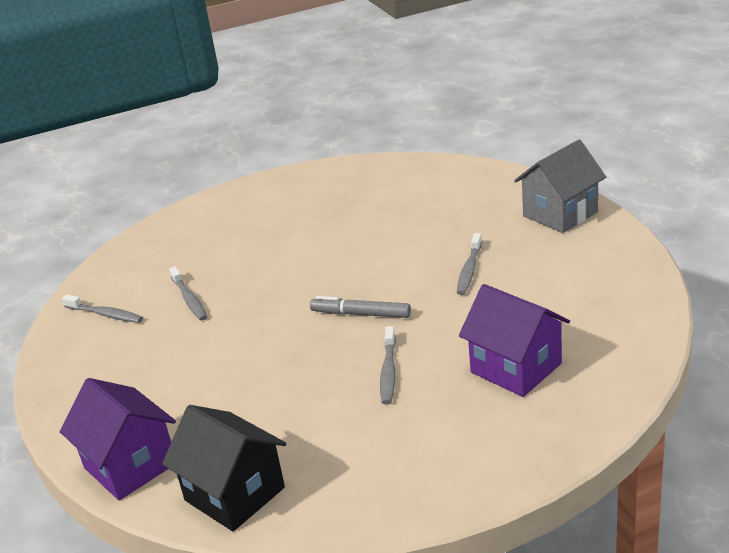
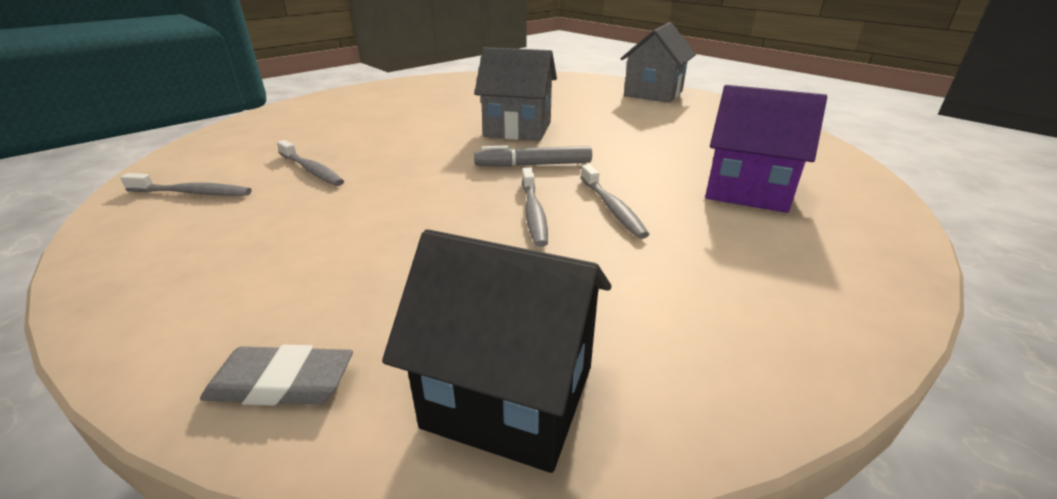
camera: 25 degrees left, 0 degrees up
(130, 465) = (282, 383): purple house -> grey eraser
(378, 263) = (518, 129): none -> grey house
(469, 270) = (613, 128): grey toothbrush -> grey toothbrush (533, 213)

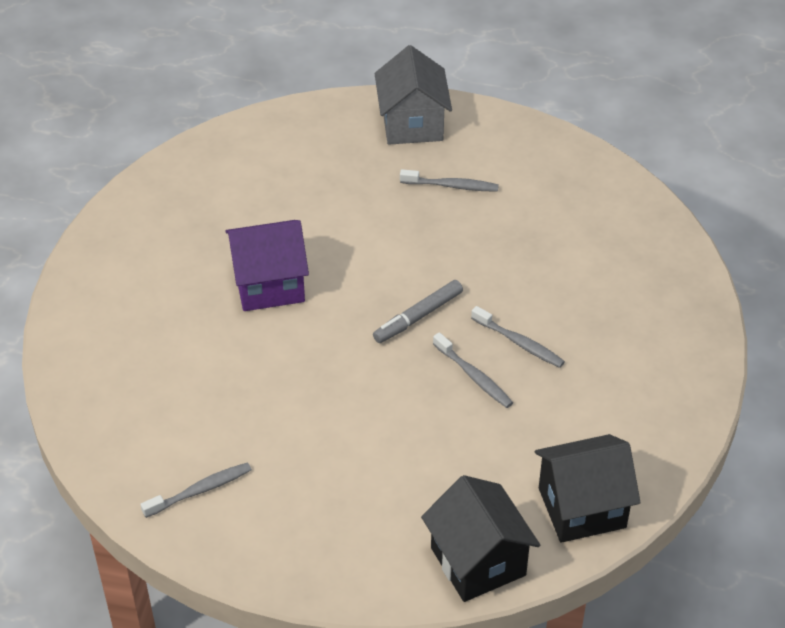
camera: 35 degrees left, 15 degrees up
(282, 383) = (478, 561): grey eraser -> black house
(312, 170) = (251, 417): grey toothbrush -> grey toothbrush (452, 186)
(518, 129) = (349, 265): grey house -> none
(747, 190) = (592, 273): purple house -> purple house (269, 285)

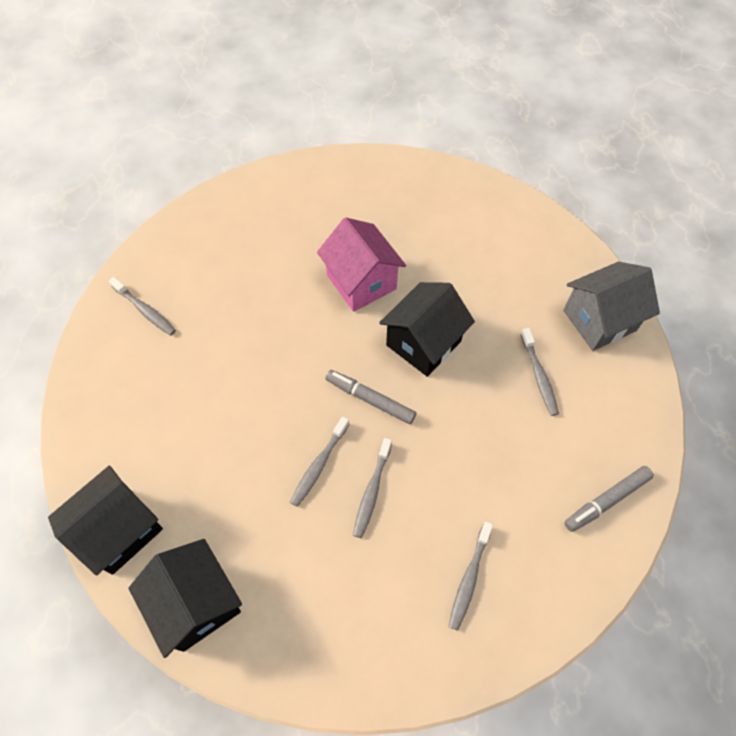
camera: 70 degrees right, 15 degrees up
(269, 285) = (361, 282): purple house -> pink house
(372, 257) = (423, 343): none -> black house
(593, 185) = (606, 500): none -> grey marker
(630, 298) = (469, 578): none -> grey toothbrush

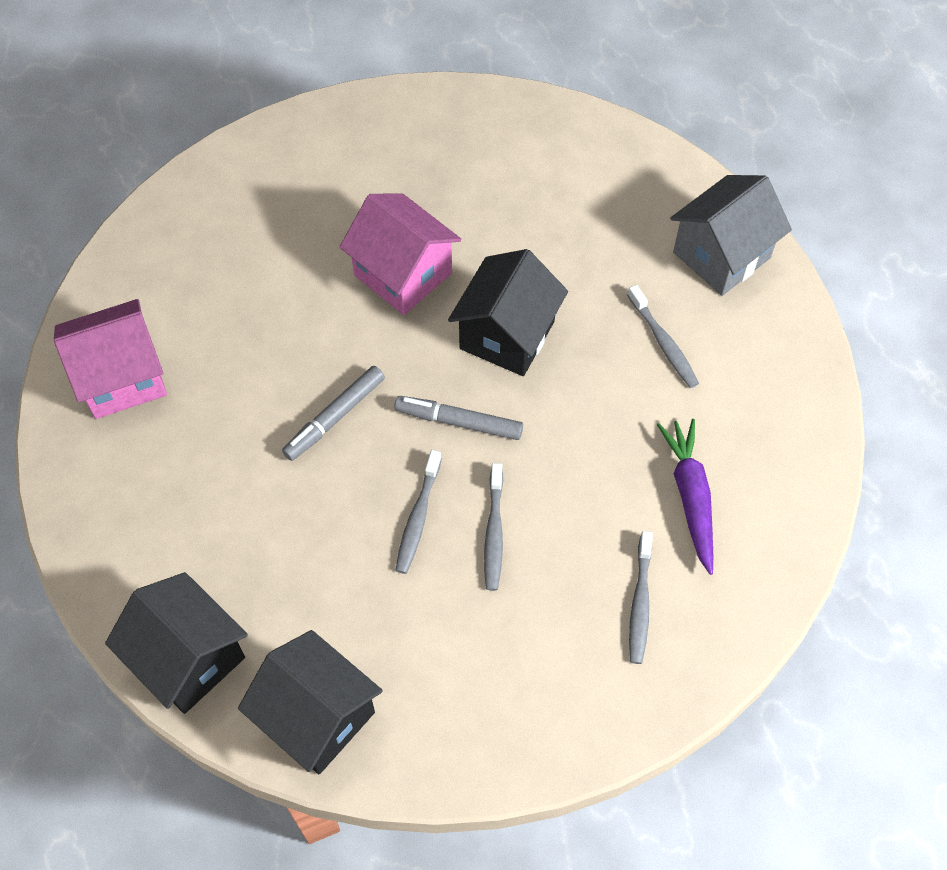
camera: 15 degrees left, 0 degrees up
(120, 530) = (188, 658): black house -> black house turned 75 degrees counterclockwise
(145, 310) = (122, 378): grey toothbrush -> pink house
(530, 501) = (690, 496): none -> purple carrot
(606, 500) = (780, 473): grey marker -> grey marker (334, 417)

